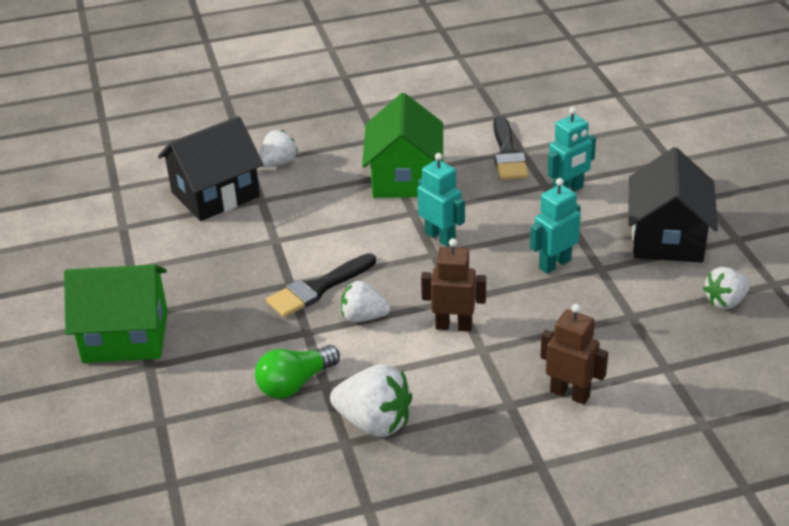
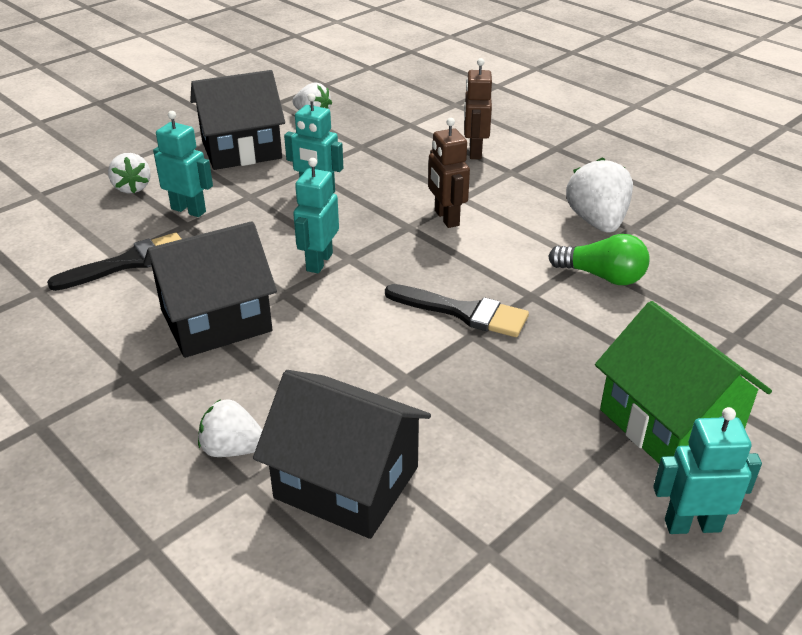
camera: 120 degrees left, 0 degrees up
(56, 305) = (692, 525): none -> turquoise robot
(363, 317) = (479, 269): white strawberry -> white strawberry (132, 188)
(404, 178) = (216, 321): green house -> black house

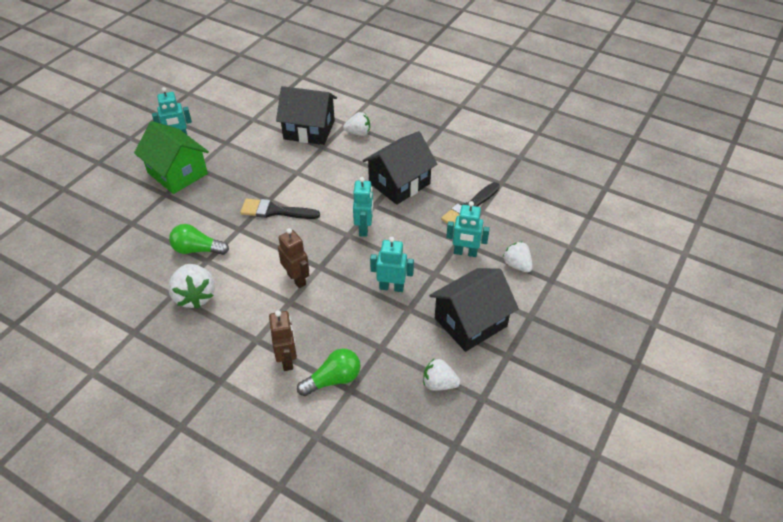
camera: 165 degrees right, 10 degrees up
(425, 132) = (333, 379): none -> green light bulb

